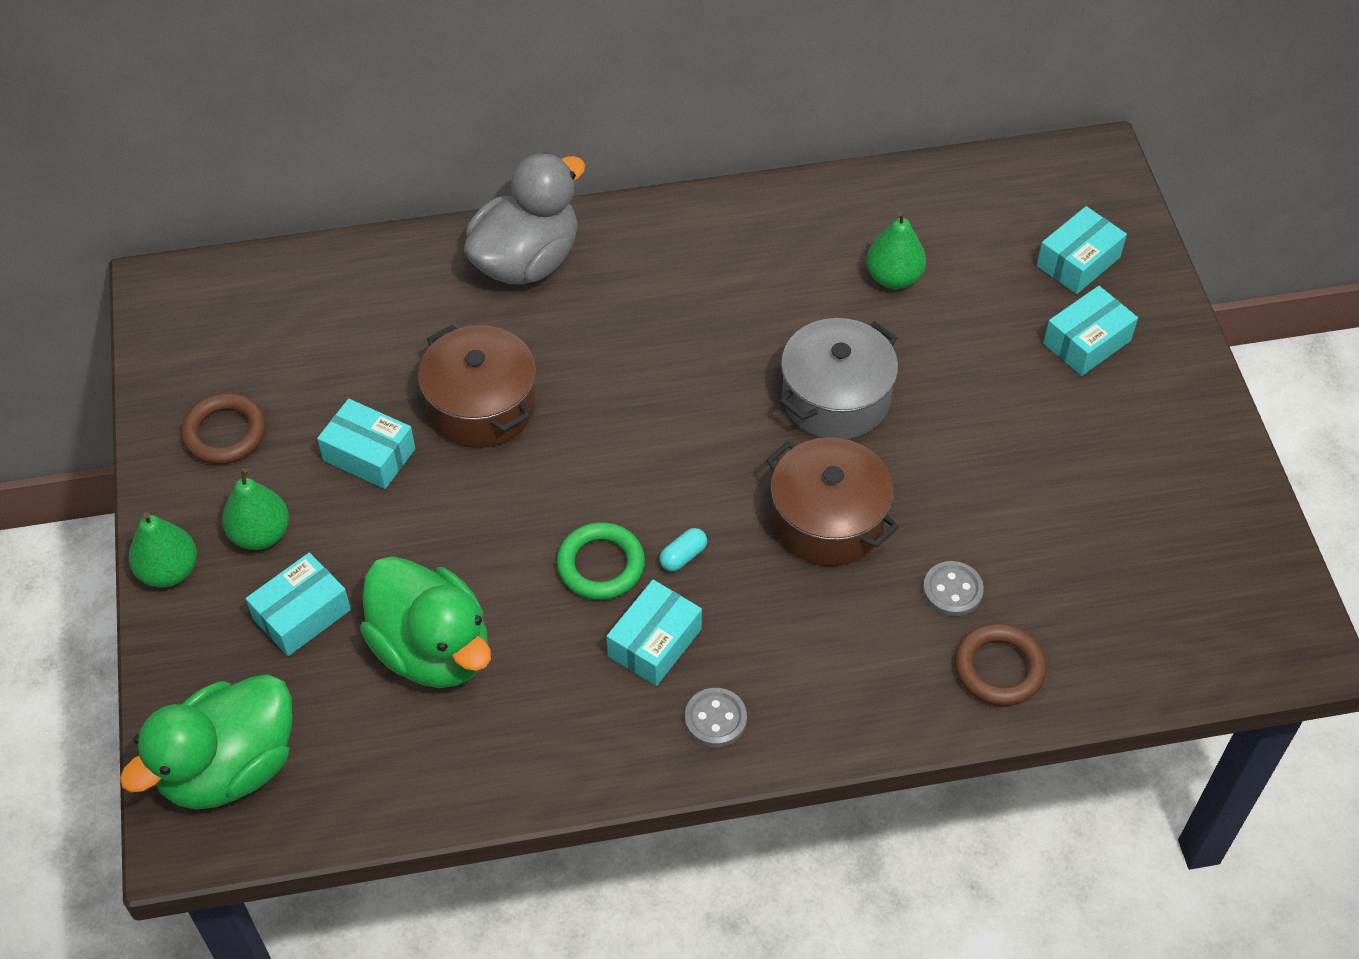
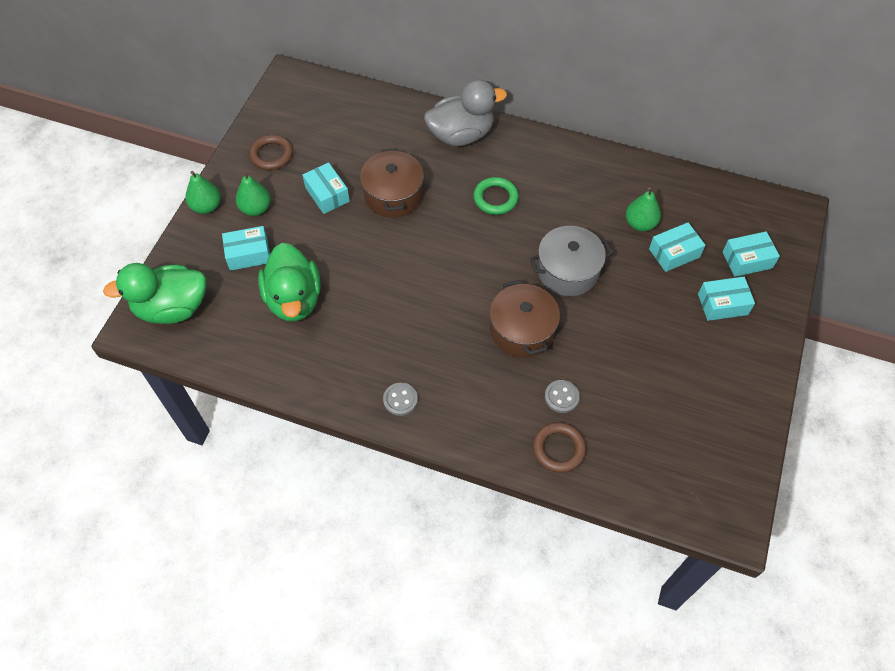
camera: 30 degrees right, 5 degrees up
(601, 565) = (397, 298): green ring -> green ring (495, 198)
(654, 642) = (397, 348): turquoise box -> turquoise box (674, 253)
(683, 556) = (439, 313): turquoise capsule -> none

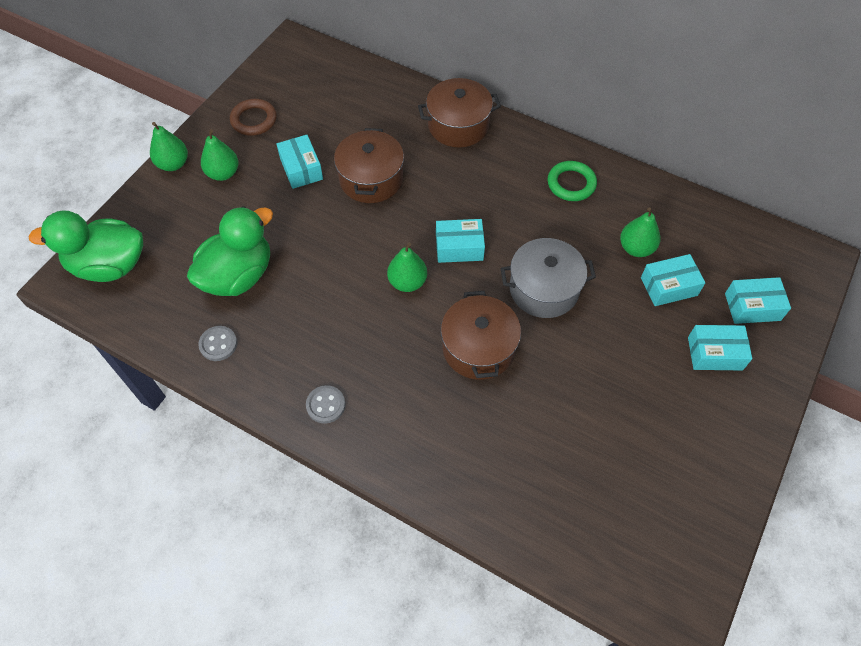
camera: 10 degrees right, 0 degrees up
(248, 254) = (203, 220): turquoise box -> turquoise box (459, 247)
(294, 299) = (238, 275): green duck -> green duck turned 135 degrees counterclockwise
(447, 283) = (407, 282): none -> green pear
(461, 135) = (458, 125): grey duck -> brown pot
(495, 198) = (480, 198): green ring -> green ring (571, 184)
(558, 449) = (491, 492): brown ring -> none
(561, 397) = (507, 431): grey button -> grey button (218, 344)

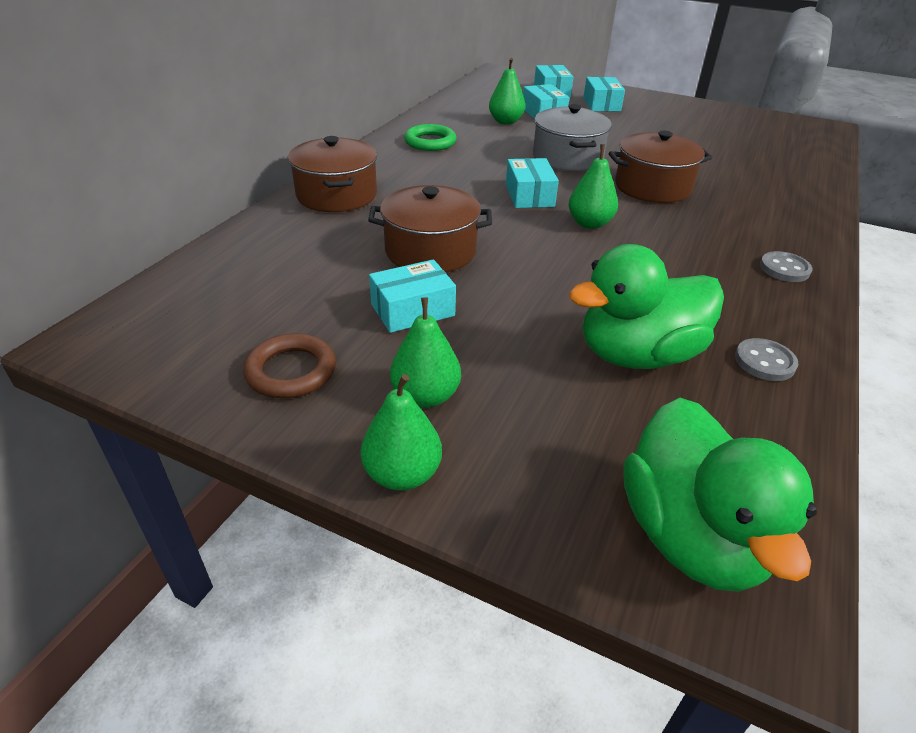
camera: 95 degrees left, 20 degrees down
(238, 275) = (637, 354): green duck -> green duck turned 60 degrees counterclockwise

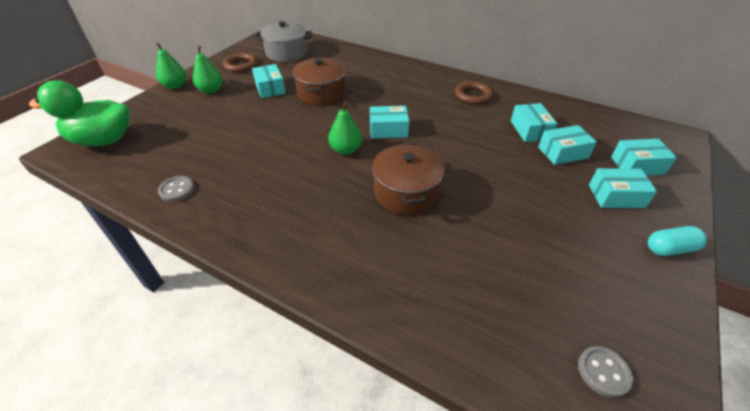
camera: 95 degrees right, 5 degrees up
(337, 195) = (387, 68): brown pot -> none
(430, 142) = (472, 96): green ring -> brown ring
(505, 122) = (530, 130): green pear -> turquoise box
(567, 158) = (459, 154): grey pot -> grey pot (286, 53)
(637, 354) = (207, 146): green duck -> none
(655, 99) = (670, 249): none -> turquoise capsule
(784, 269) = (264, 234): grey button -> grey button (603, 372)

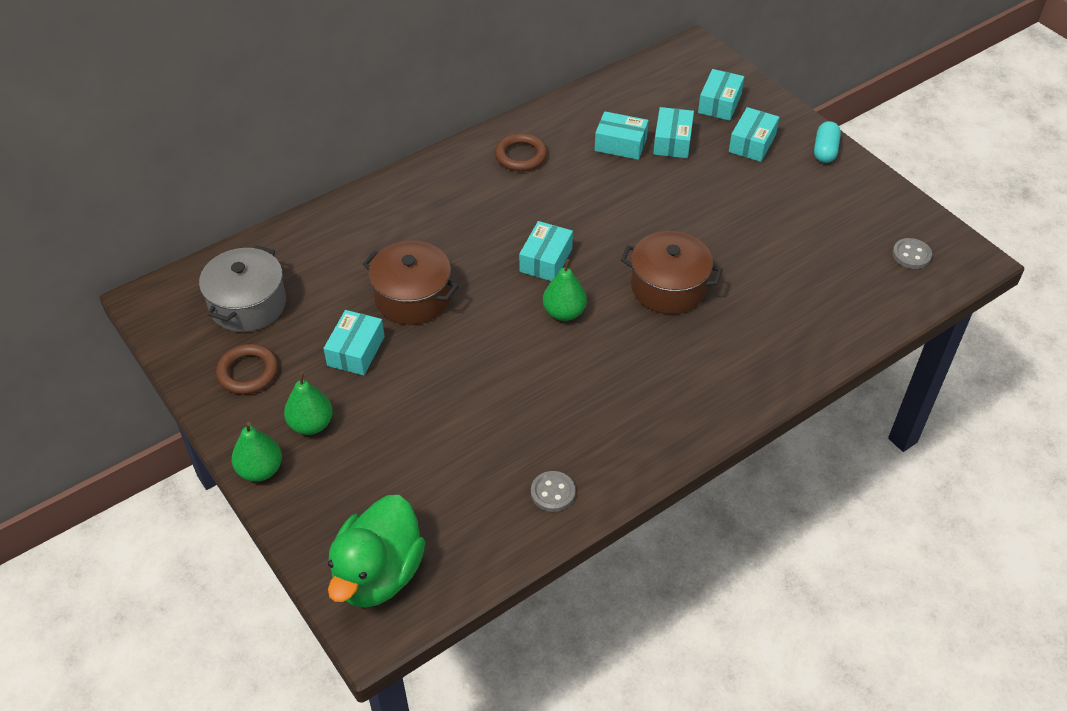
camera: 65 degrees left, 5 degrees up
(270, 88) = (356, 351): turquoise box -> turquoise box turned 75 degrees counterclockwise

